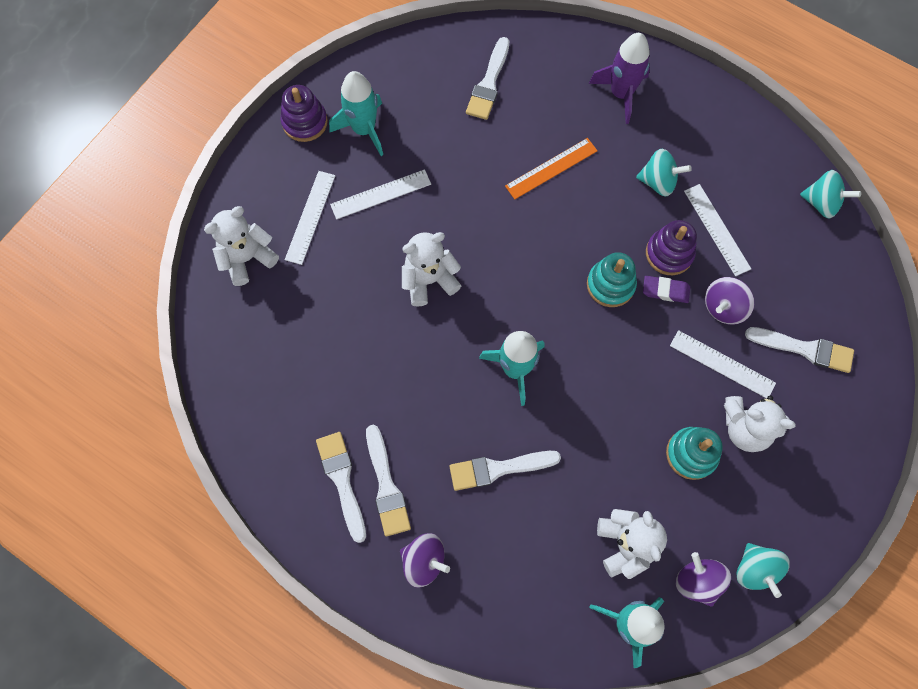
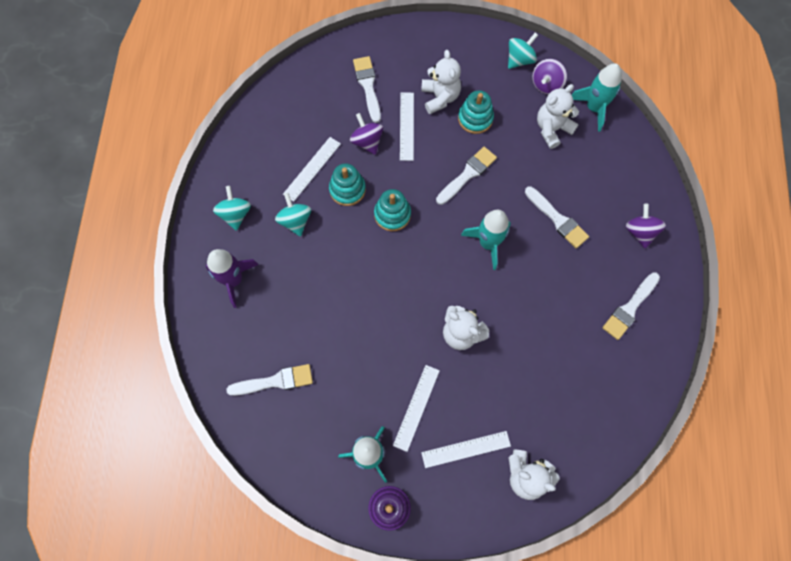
camera: 120 degrees left, 0 degrees up
(381, 194) = (416, 407): white ruler -> white ruler turned 75 degrees clockwise
(386, 486) = (613, 279): white brush -> white brush (467, 174)
(551, 168) = (325, 297): orange ruler -> none
(665, 291) = (376, 179): purple eraser -> none
(669, 253) = (347, 189): purple stacking toy -> turquoise stacking toy
(723, 307) = (367, 141): purple spinning top -> purple spinning top turned 135 degrees counterclockwise
(821, 203) = (255, 116): turquoise spinning top -> turquoise spinning top (235, 214)

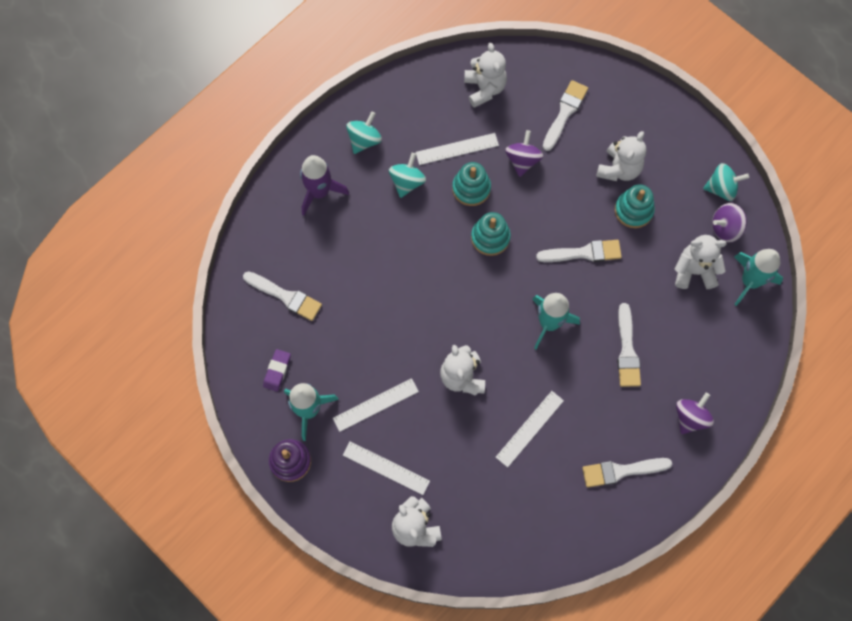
camera: 40 degrees right, 0 degrees up
(294, 110) = (484, 88): none -> white teddy bear
(318, 445) = (277, 371): none -> purple eraser
(406, 126) = (568, 172): white ruler -> white ruler (529, 428)

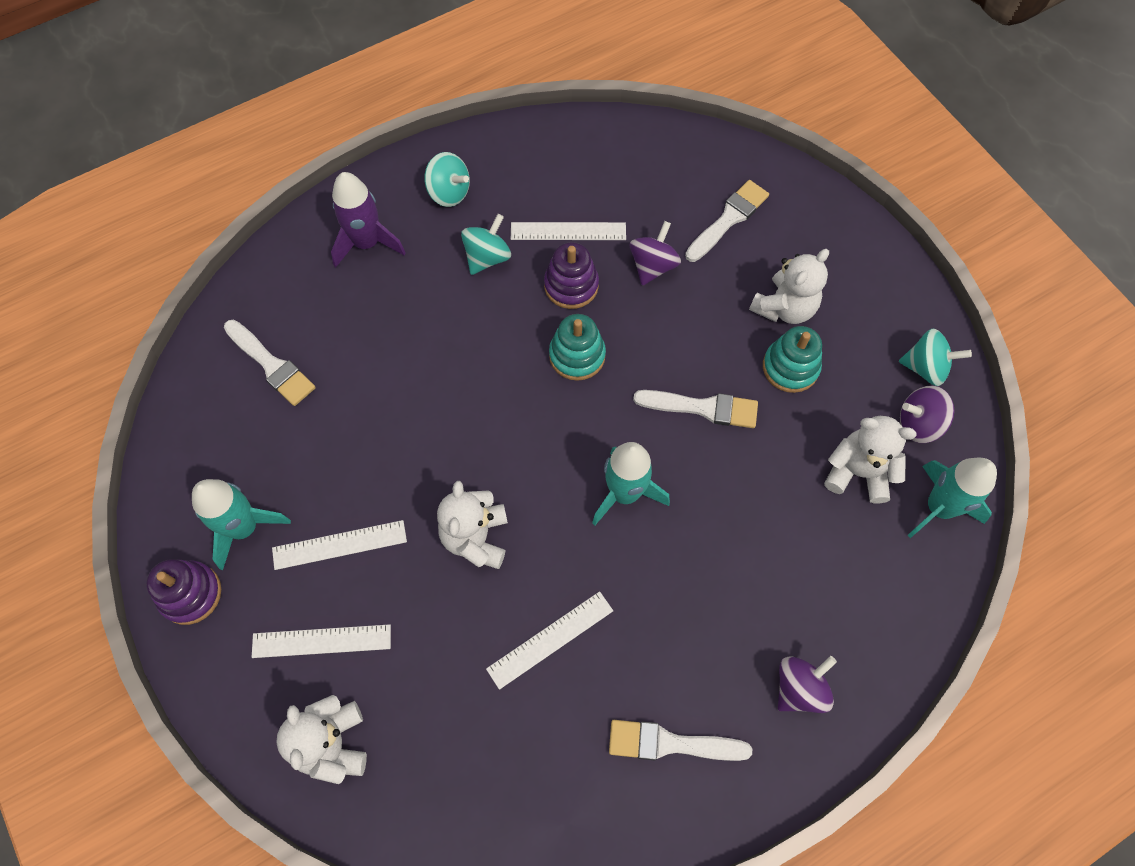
camera: 15 degrees right, 5 degrees down
(277, 371) = (221, 462): purple eraser -> none
(364, 140) = (449, 193): turquoise spinning top -> turquoise spinning top turned 75 degrees clockwise
(386, 468) = (321, 641): white ruler -> white ruler turned 45 degrees counterclockwise
(471, 188) = (571, 285): turquoise stacking toy -> purple stacking toy
(484, 88) = (629, 166): white teddy bear -> none
(627, 350) = (728, 561): white brush -> none

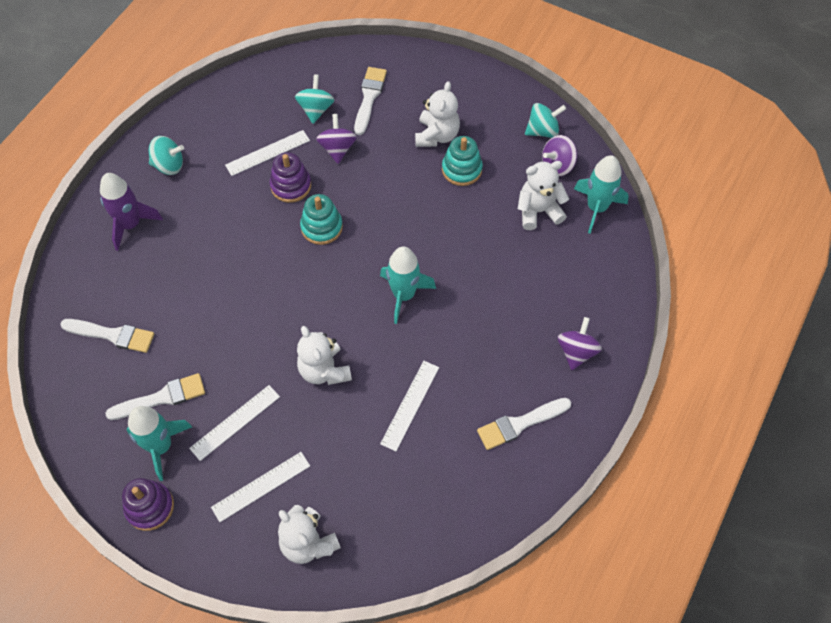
camera: 30 degrees left, 5 degrees down
(487, 257) = (222, 194): turquoise spinning top -> turquoise spinning top (316, 109)
(702, 408) = (422, 220): white brush -> white brush (161, 398)

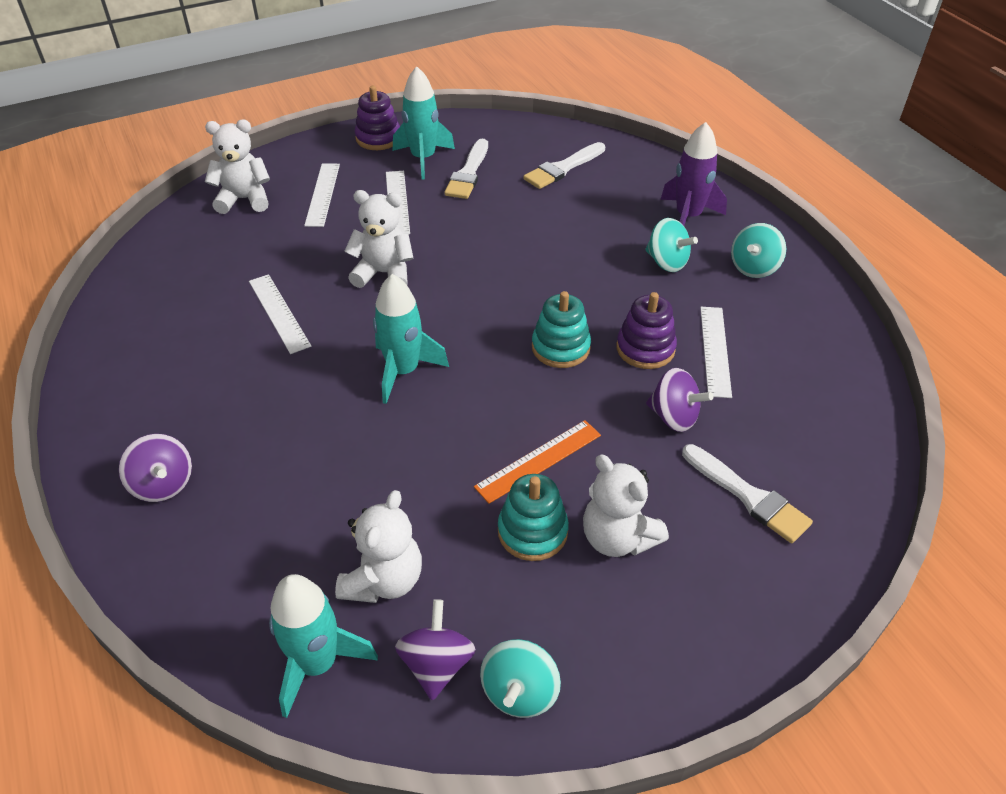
camera: 125 degrees right, 15 degrees down
(316, 109) = (762, 427): turquoise spinning top -> turquoise spinning top (667, 262)
(416, 191) = (538, 460): none -> orange ruler
(520, 424) = (157, 382): white brush -> none

